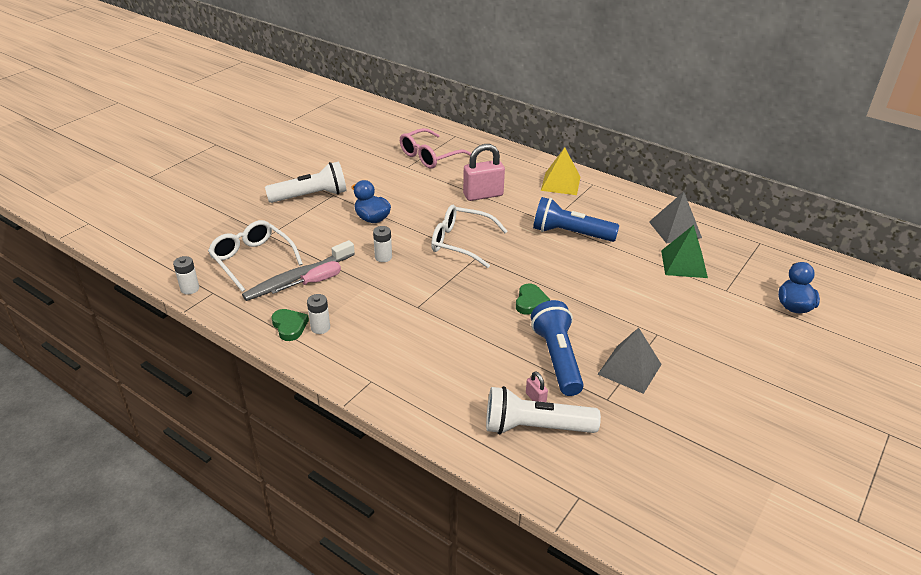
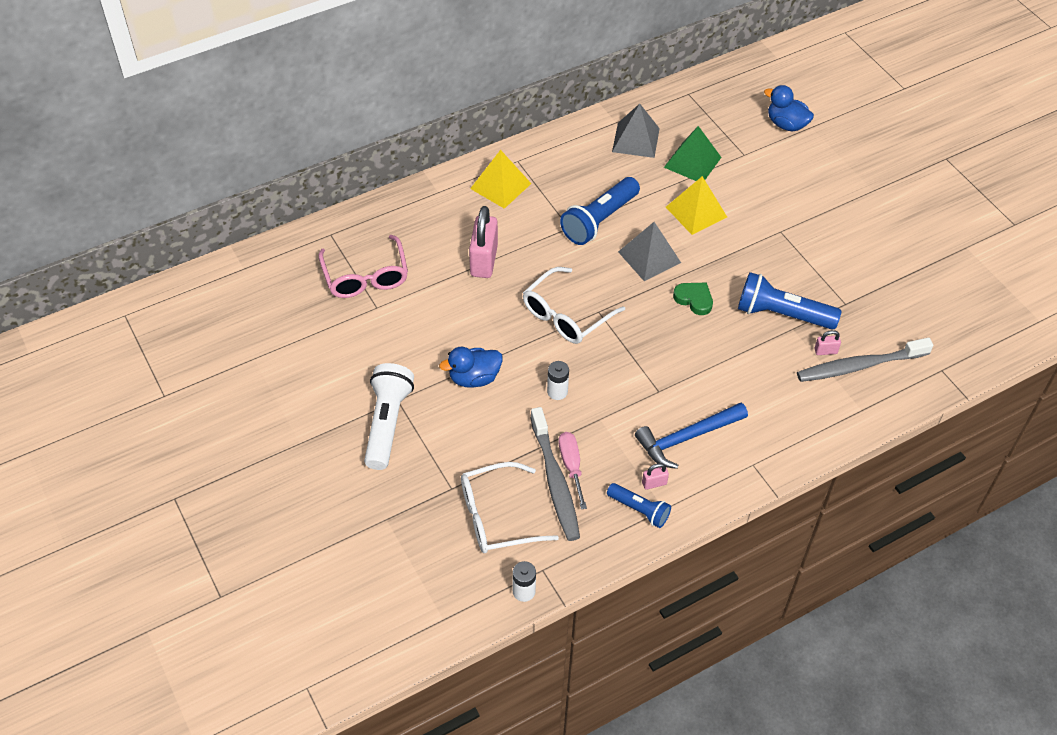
camera: 65 degrees left, 15 degrees up
(289, 326) = (639, 510): green heart -> blue flashlight
(320, 328) = (654, 483): white battery -> pink padlock
(377, 334) = (686, 438): none -> blue hammer
(535, 427) = (859, 366): white flashlight -> grey toothbrush
(629, 279) = (696, 212): none -> yellow pyramid
(629, 369) = (816, 271): grey pyramid -> grey pyramid (649, 257)

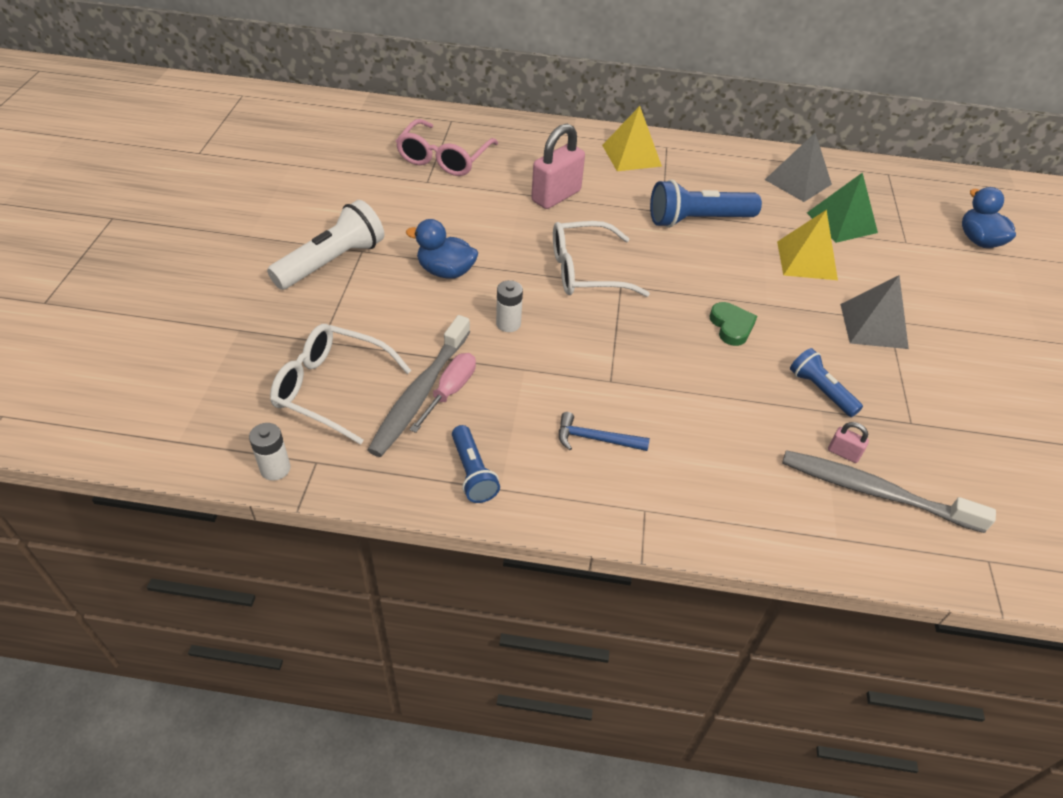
camera: 35 degrees right, 5 degrees down
(649, 257) = (719, 270): grey pyramid -> grey pyramid (873, 326)
(654, 483) = (515, 458): pink padlock -> none
(686, 438) = (595, 439): blue hammer -> blue hammer, size x0.60
(781, 314) = (820, 391): blue flashlight -> blue flashlight, size x0.59

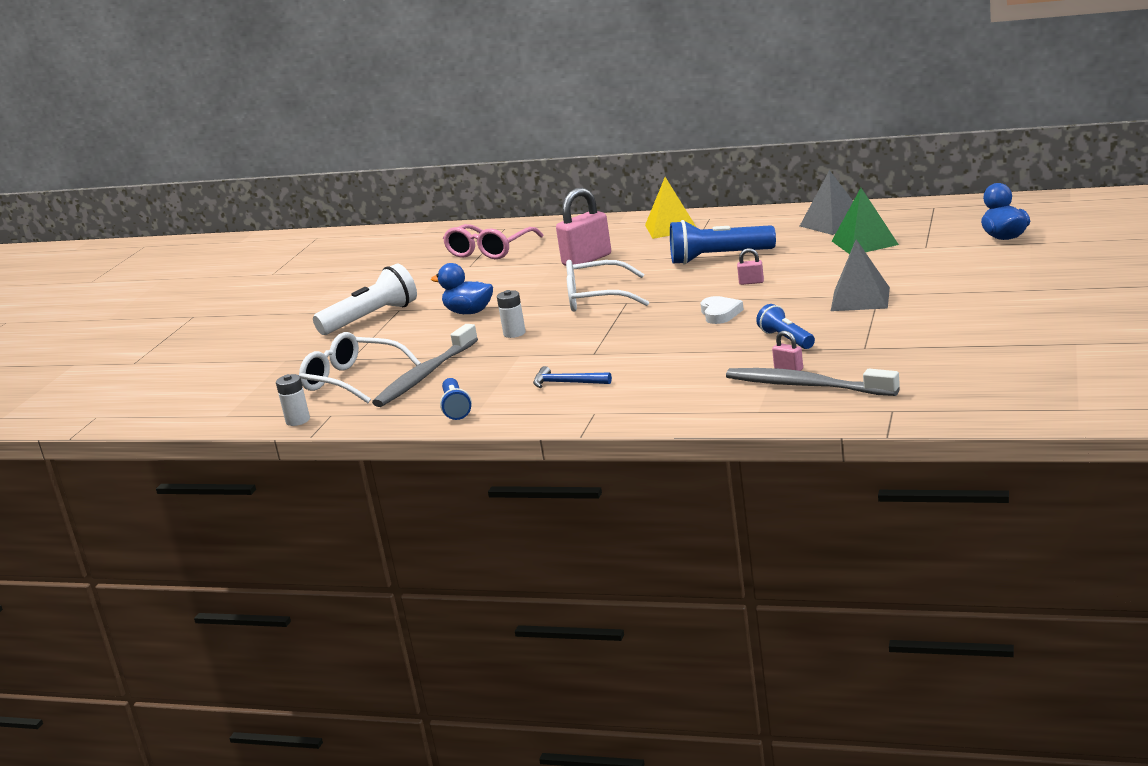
camera: 15 degrees right, 25 degrees down
(450, 391) = (451, 372): pink screwdriver -> none
(731, 326) = (720, 313): green heart -> white heart
(747, 272) = (751, 282): none -> pink padlock
(806, 260) = (815, 269): yellow pyramid -> none

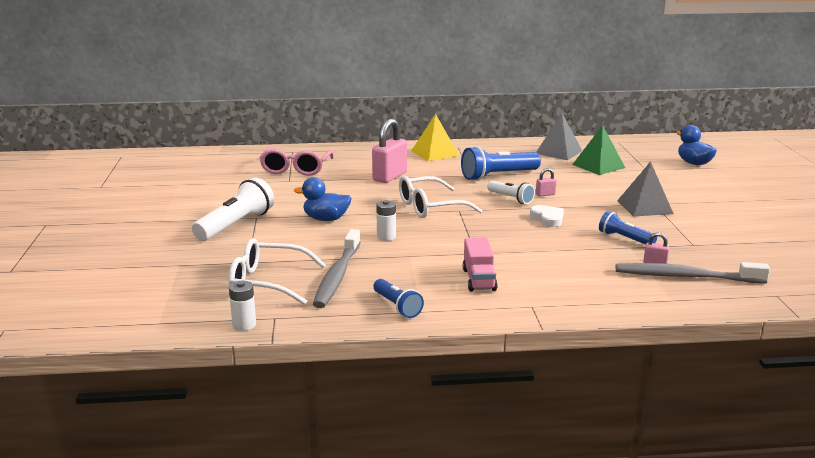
camera: 25 degrees left, 0 degrees up
(567, 383) = (479, 279): blue hammer -> pink truck
(703, 288) = (511, 199): none -> white flashlight

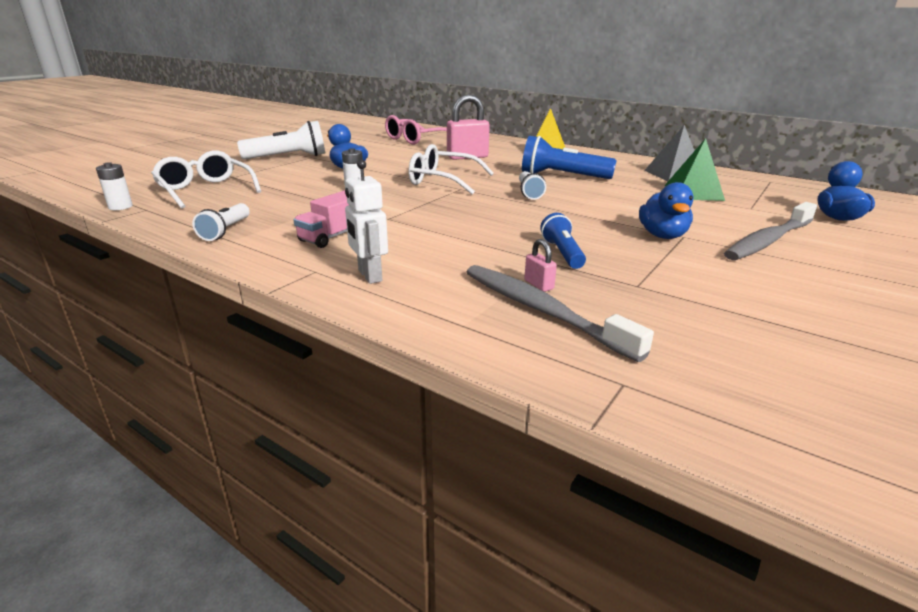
camera: 40 degrees right, 5 degrees up
(337, 276) = (252, 200): grey toothbrush -> grey toothbrush (768, 240)
(397, 306) = (226, 231): blue flashlight -> white flashlight
(545, 194) = (572, 198): pink padlock -> none
(547, 219) = (523, 215): white heart -> none
(568, 295) = (369, 276): none -> white robot
(644, 207) = (662, 235): grey pyramid -> blue duck

